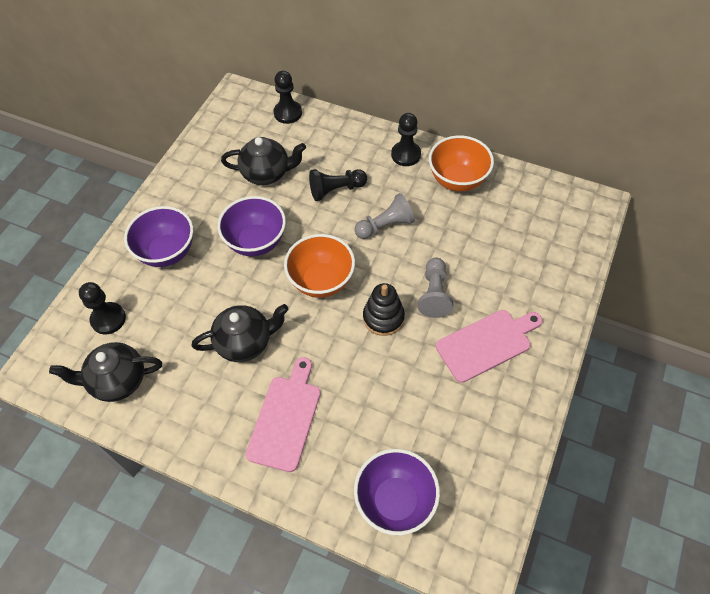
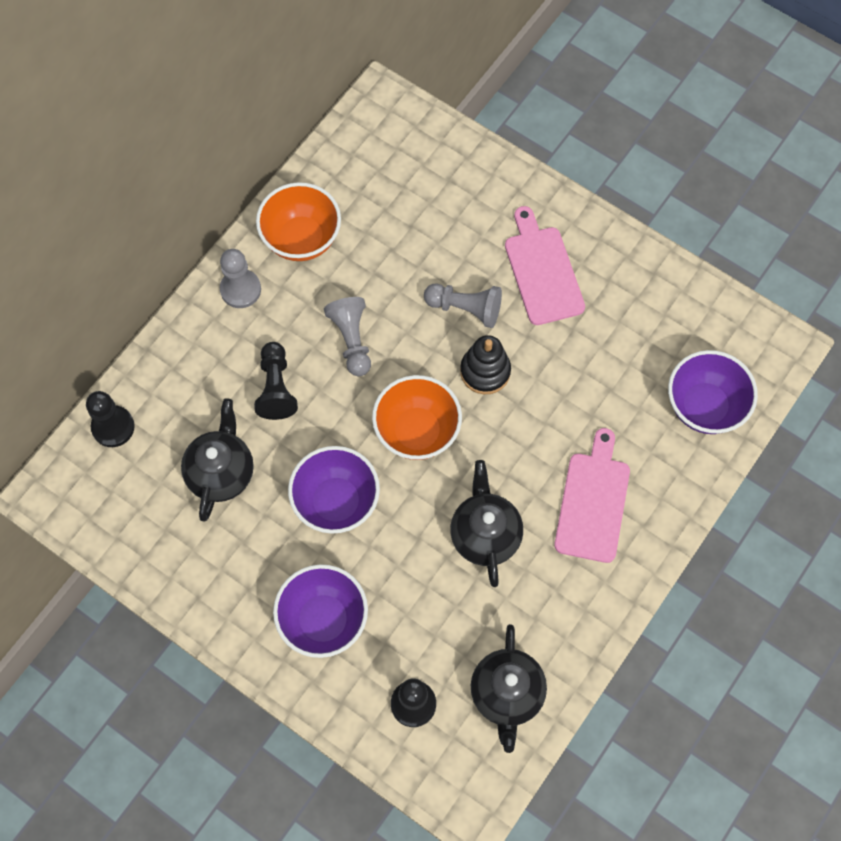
camera: 80 degrees left, 10 degrees up
(285, 418) = (593, 502): pink cutting board -> pink cutting board turned 75 degrees clockwise
(406, 155) = (240, 289): black pawn -> grey pawn

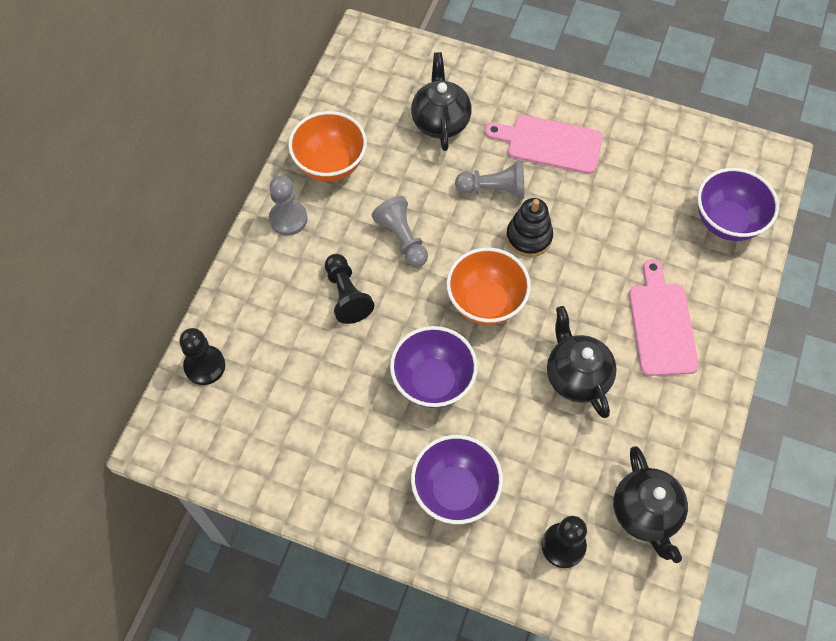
camera: 15 degrees left, 5 degrees down
(221, 472) = (318, 381): black teapot -> black teapot (440, 121)
(542, 271) = (550, 144): pink cutting board -> pink cutting board turned 45 degrees counterclockwise

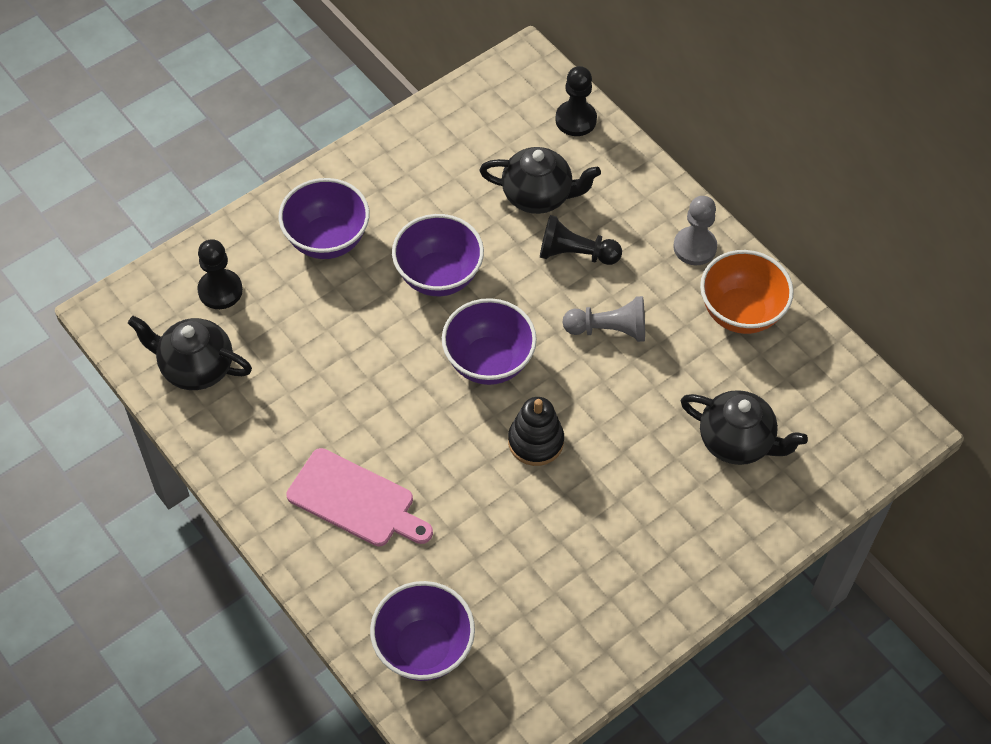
camera: 120 degrees right, 5 degrees down
(486, 302) = (488, 362): orange bowl -> purple bowl
(494, 189) = (615, 443): grey pawn -> none
(550, 144) = (640, 532): pink cutting board -> none
(576, 376) = (358, 392): black teapot -> black teapot (538, 196)

